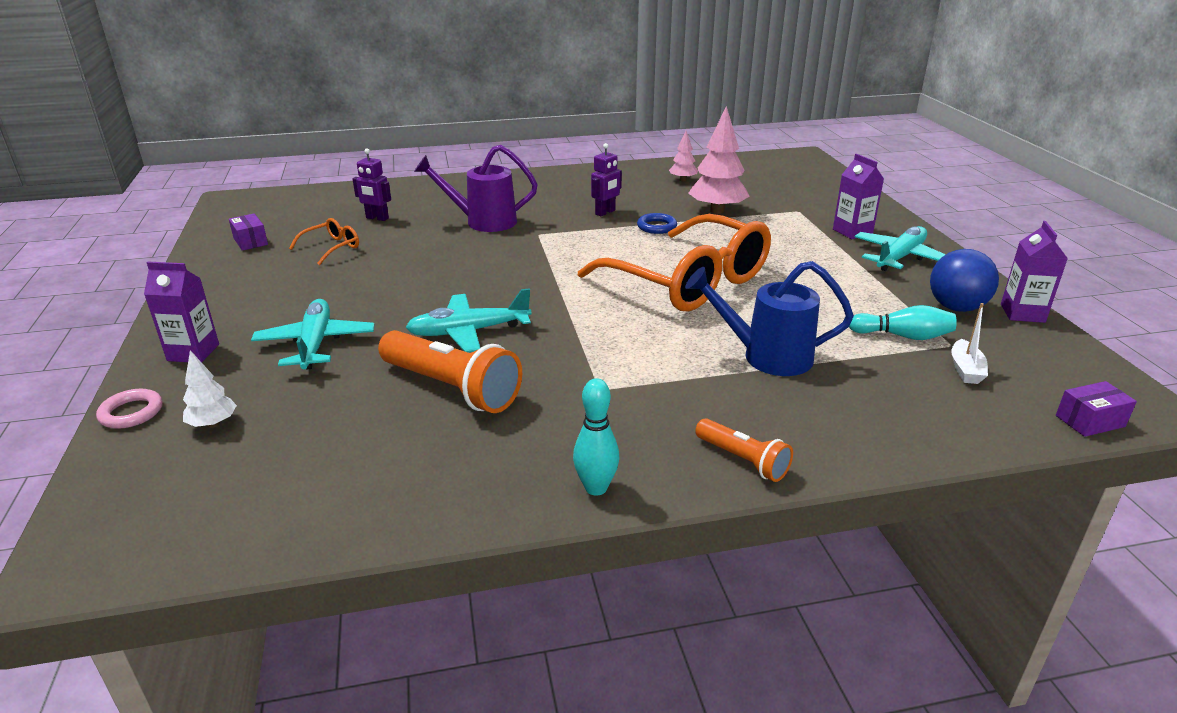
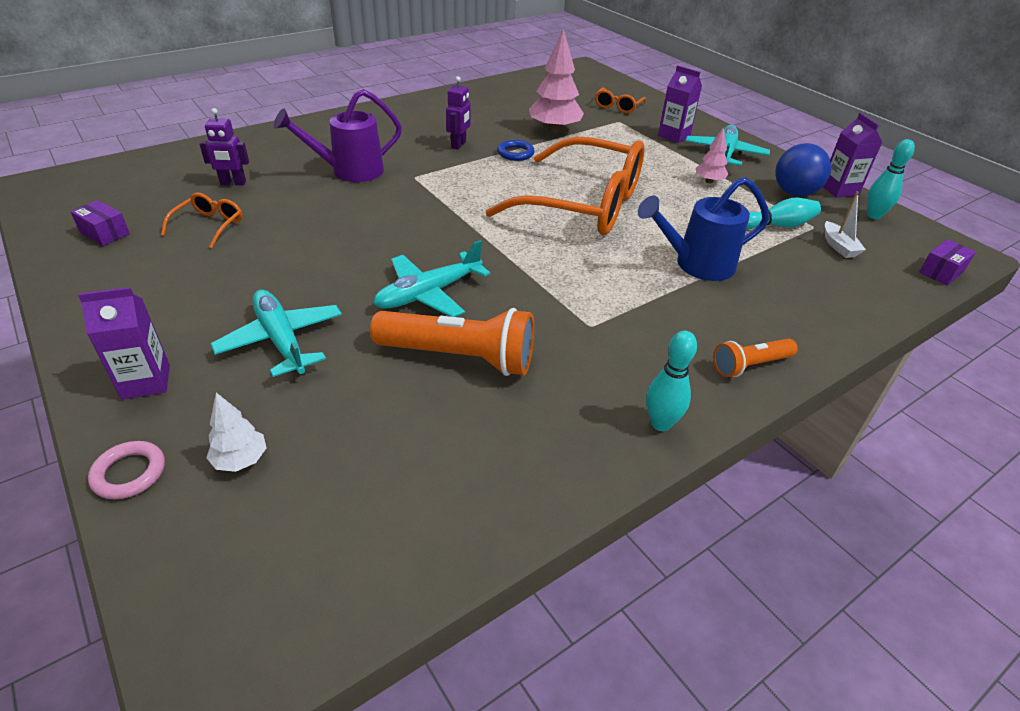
camera: 25 degrees left, 10 degrees up
(683, 180) = (502, 102): pink tree -> pink tree (709, 181)
(743, 460) = (750, 365): orange flashlight -> orange flashlight turned 135 degrees clockwise
(809, 197) = (618, 106): none -> orange glasses
(1046, 346) = (873, 215): none -> turquoise bowling pin

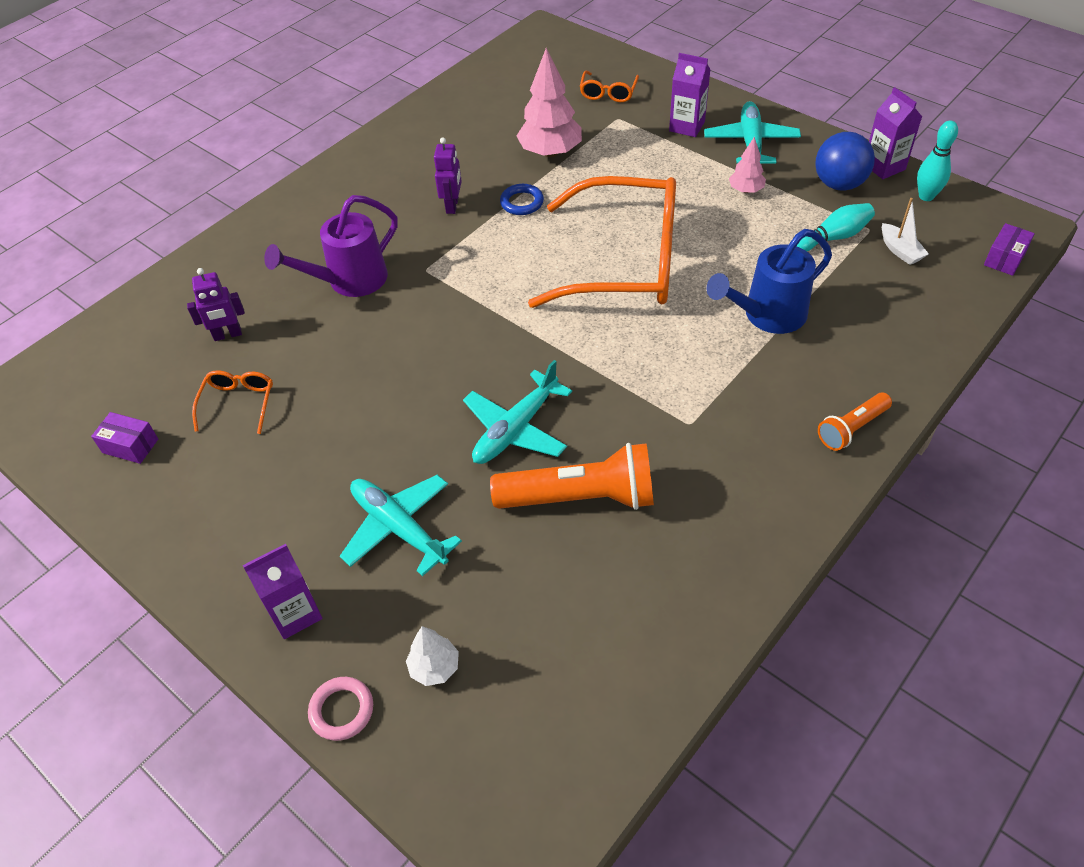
camera: 10 degrees left, 10 degrees up
(660, 423) = (790, 517): turquoise bowling pin -> none

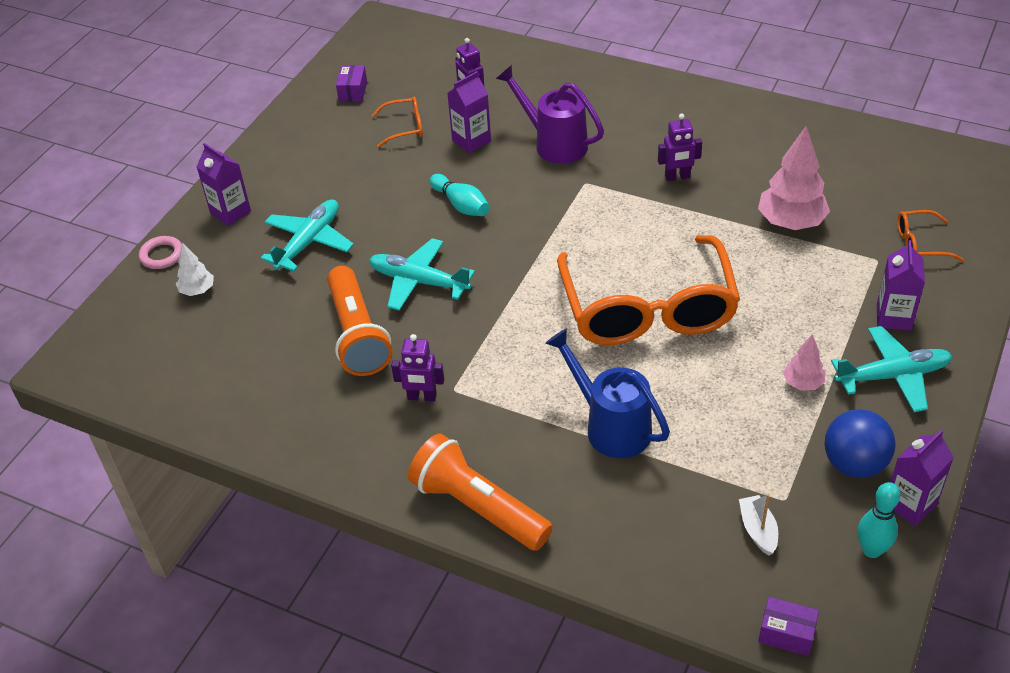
camera: 75 degrees right, 5 degrees down
(302, 347) = (471, 141): none -> purple carton
(522, 202) = (703, 220): blue ring -> none
(693, 452) = (422, 397): none -> purple robot
(833, 237) = (755, 467): turquoise bowling pin -> turquoise bowling pin (461, 205)
(852, 428) = (478, 507): orange flashlight -> orange flashlight, size x1.81
(900, 251) = (758, 530): white boat -> white boat turned 120 degrees clockwise

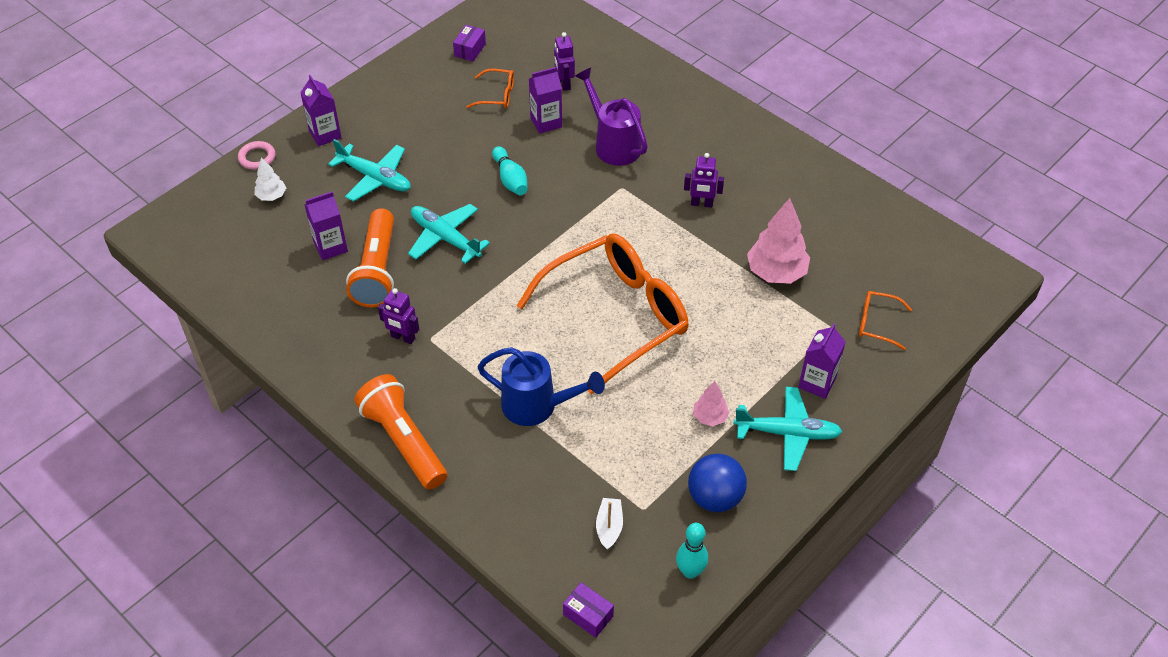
camera: 15 degrees right, 5 degrees up
(309, 242) = (375, 178): turquoise plane -> turquoise plane turned 75 degrees clockwise
(610, 426) = (537, 406): blue watering can -> blue watering can turned 135 degrees clockwise
(648, 309) = (617, 316): orange glasses -> orange glasses turned 135 degrees counterclockwise
(910, 504) = (742, 545): purple carton -> purple carton (330, 247)

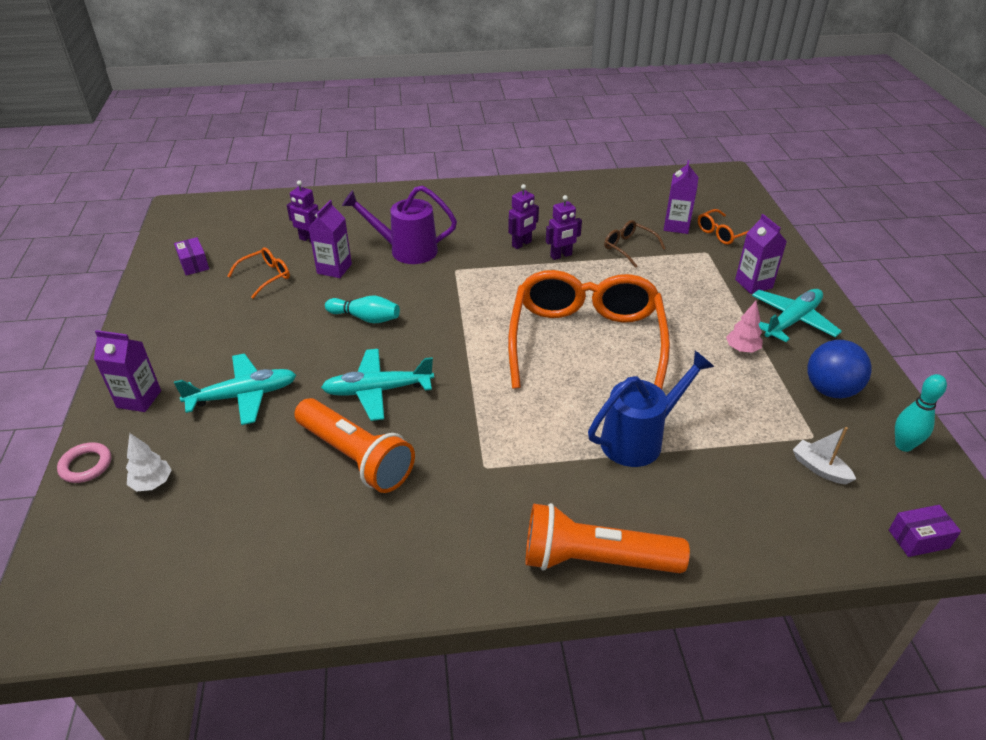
camera: 50 degrees left, 10 degrees down
(330, 247) = (282, 475): purple carton -> purple carton (676, 226)
(403, 337) = (461, 486): purple robot -> purple robot (561, 256)
(776, 272) = (628, 247): pink tree -> brown glasses

